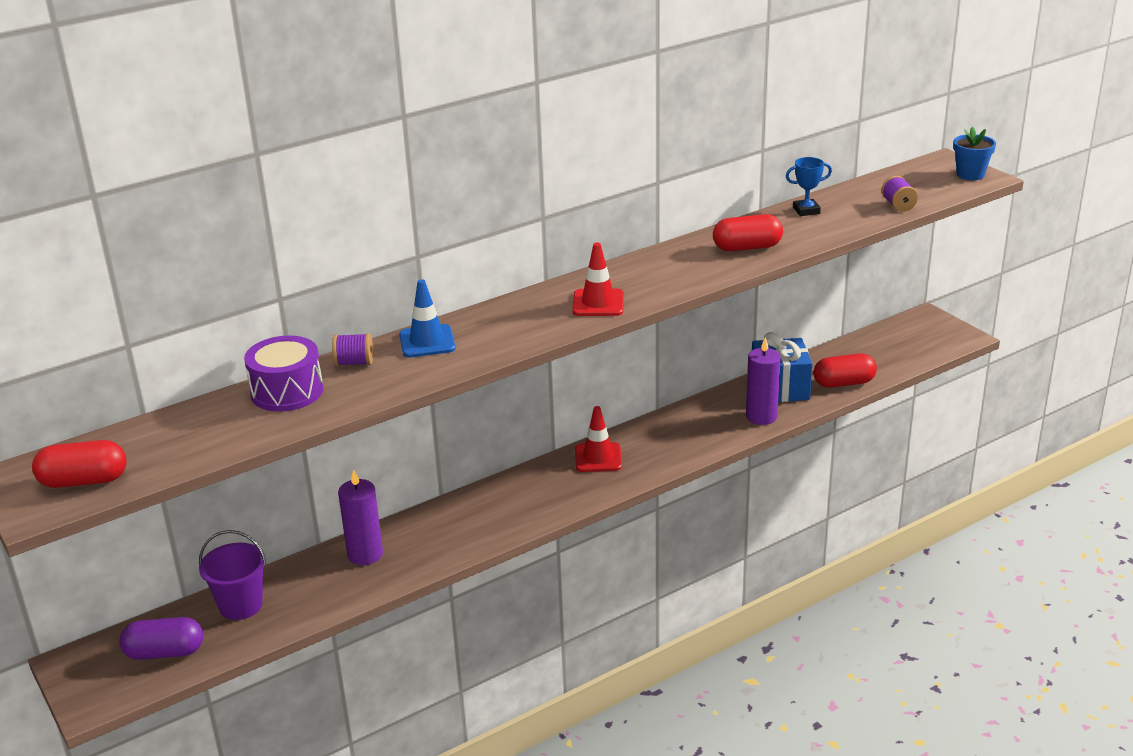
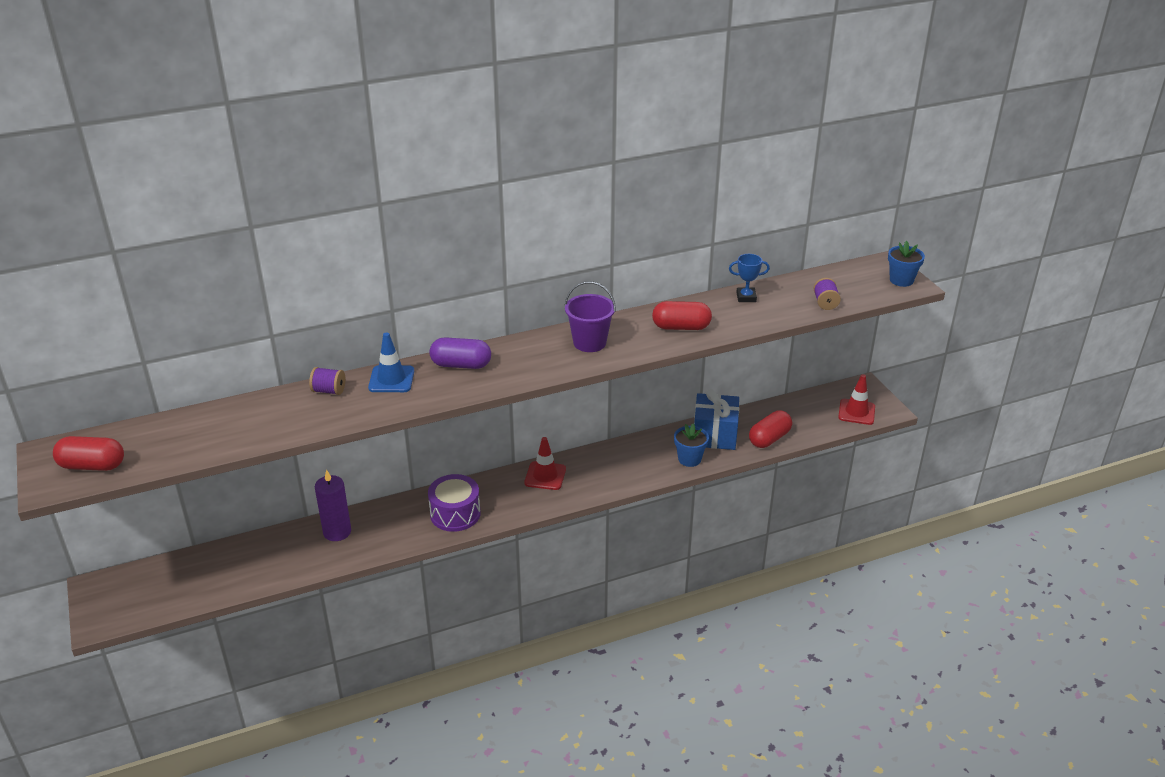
camera: 10 degrees right, 5 degrees up
(165, 652) = (164, 590): purple capsule -> purple capsule (461, 365)
(240, 605) = (231, 560): purple bucket -> purple bucket (589, 342)
(287, 391) = (268, 409): purple drum -> purple drum (455, 514)
(598, 303) = (538, 363): red traffic cone -> red traffic cone (856, 412)
(761, 416) = (689, 459): purple candle -> blue flower pot
(844, 383) = (769, 438): red capsule -> red capsule turned 45 degrees counterclockwise

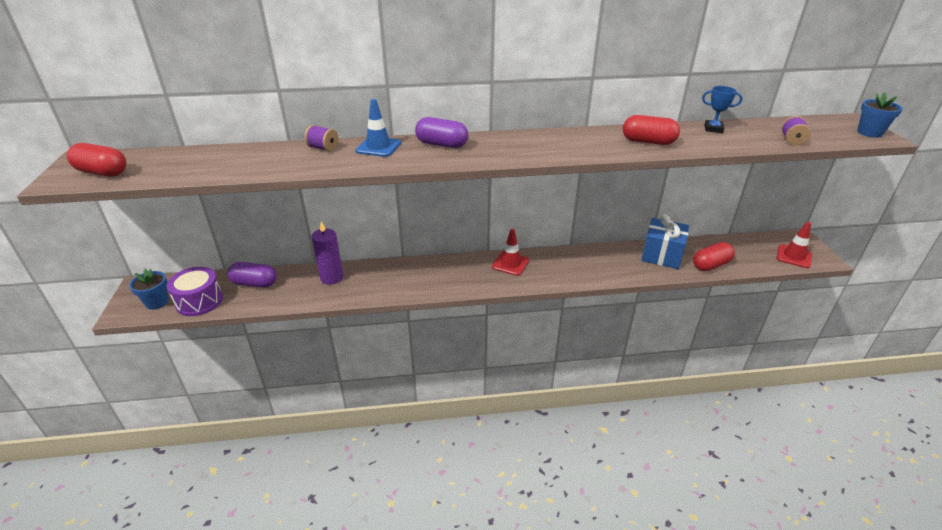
camera: 15 degrees right, 0 degrees up
(244, 556) = (254, 283): none -> purple capsule
(455, 514) = (428, 280): purple drum -> purple drum (199, 301)
(589, 342) = (560, 143): purple bucket -> none
(689, 459) = (636, 270): blue flower pot -> blue flower pot (157, 302)

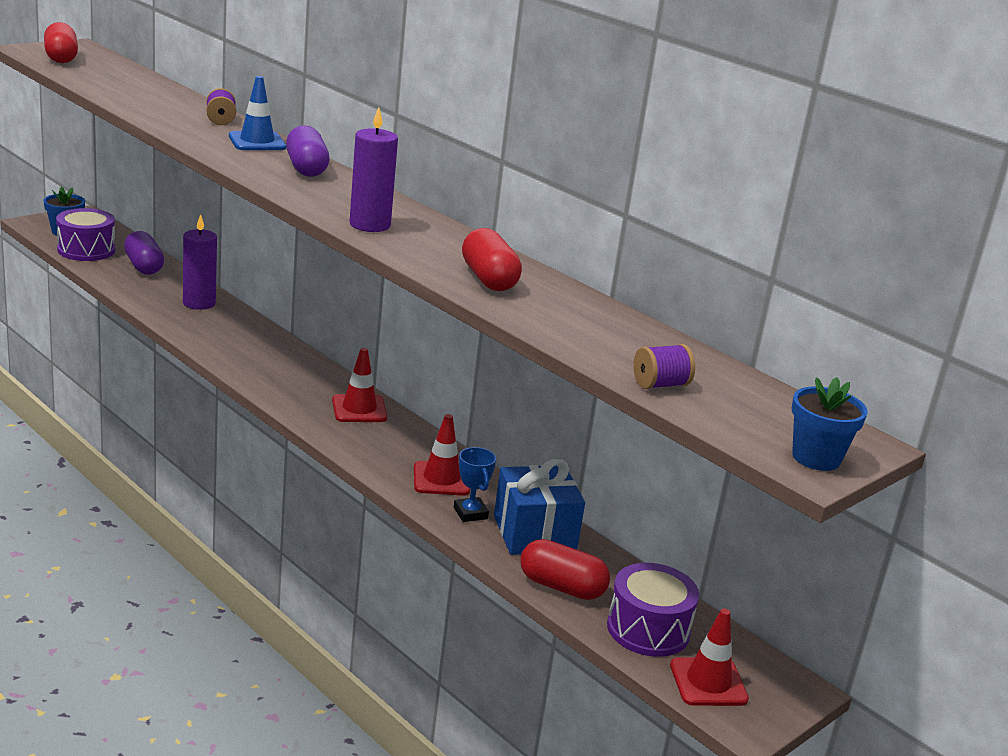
camera: 50 degrees right, 10 degrees down
(552, 151) = (370, 225): none -> purple candle
(598, 263) = (441, 479): none -> red traffic cone
(713, 129) = (615, 322): blue trophy -> blue trophy (470, 513)
(751, 255) = (648, 629): none -> purple drum

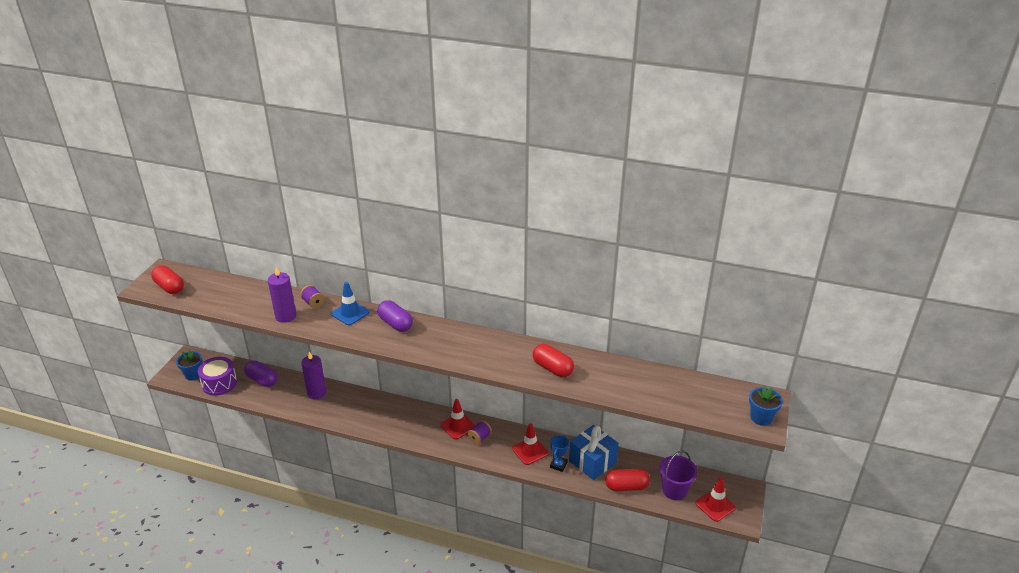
camera: 25 degrees left, 10 degrees up
(370, 225) = (468, 355): purple candle -> purple candle (285, 316)
(470, 513) = (558, 465): blue trophy -> blue trophy turned 75 degrees clockwise
(648, 629) = (674, 490): purple drum -> purple bucket
(660, 385) = (676, 404): purple spool -> purple spool (479, 438)

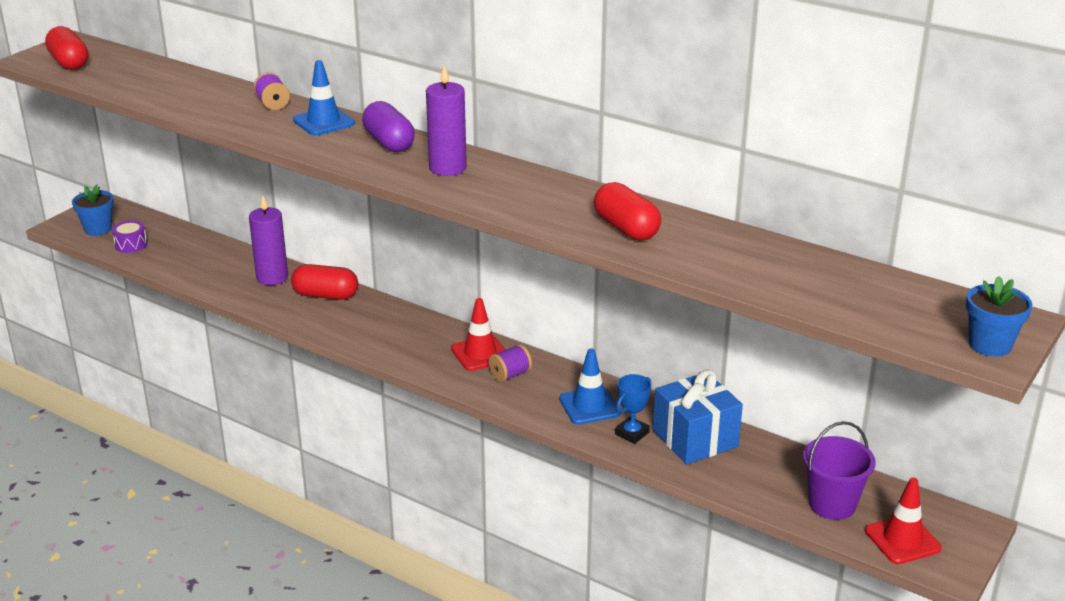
camera: 15 degrees right, 5 degrees down
(219, 383) = (131, 245): purple drum -> purple drum, size x0.57
(262, 380) = (196, 250): purple capsule -> none
(285, 316) = (221, 114): purple candle -> purple candle (447, 168)
(530, 451) = (589, 406): red traffic cone -> blue traffic cone
(626, 486) = (743, 484): red capsule -> red capsule (326, 295)

